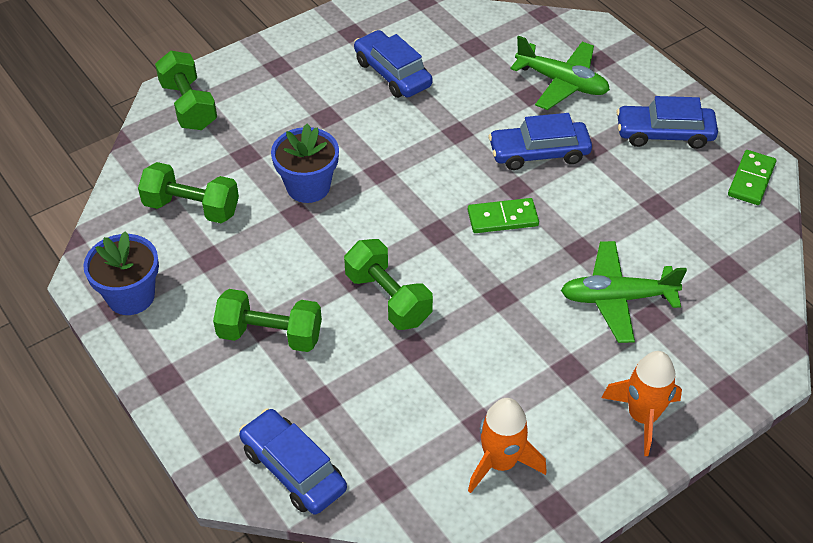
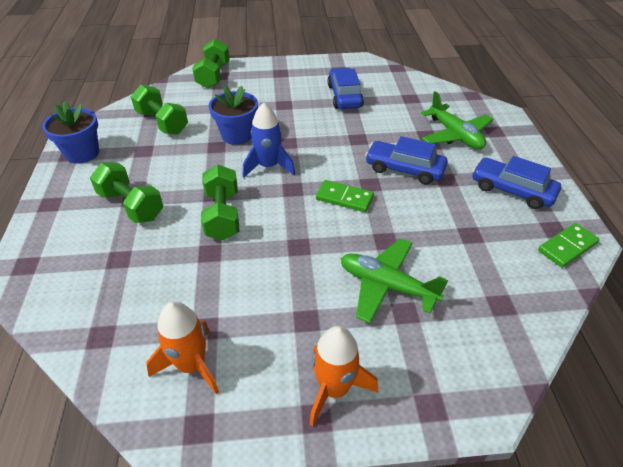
camera: 30 degrees right, 5 degrees down
(293, 469) = (56, 294): blue car -> none
(385, 214) = (268, 166): none -> blue rocket

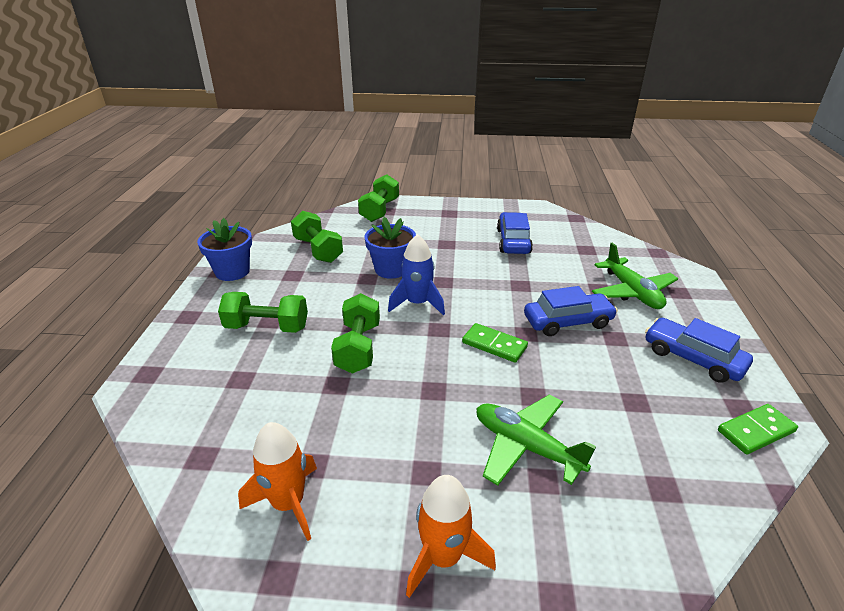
camera: 10 degrees right, 10 degrees down
(131, 205) = (267, 327): green dumbbell -> green dumbbell turned 45 degrees counterclockwise
(404, 169) = (567, 322): blue car -> blue car turned 135 degrees clockwise

